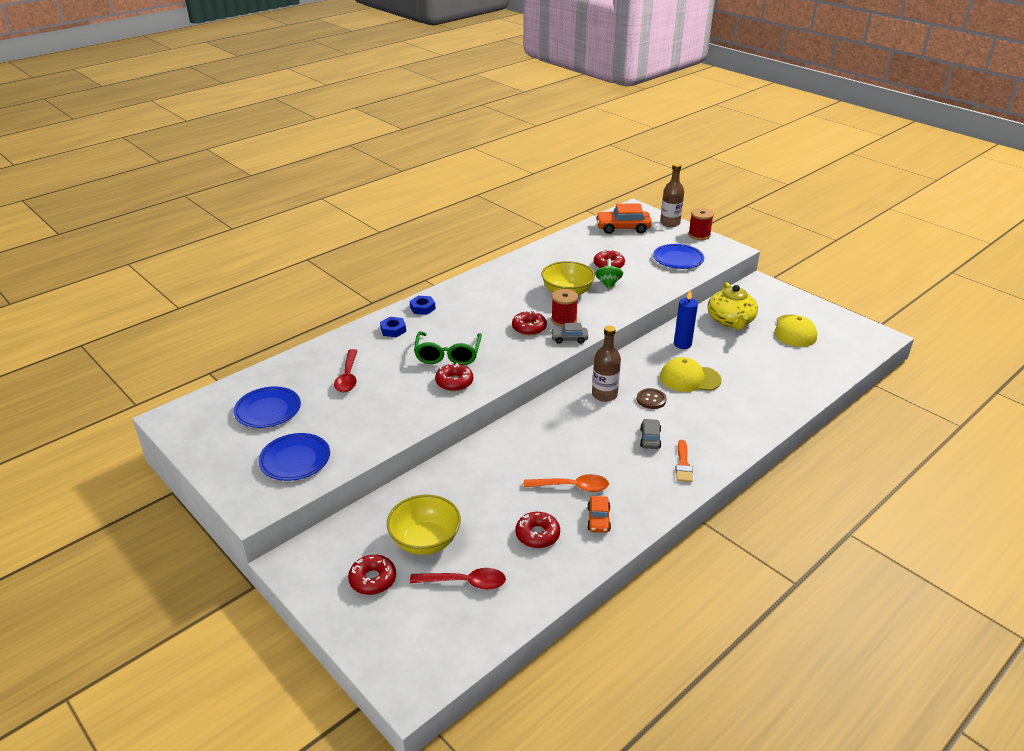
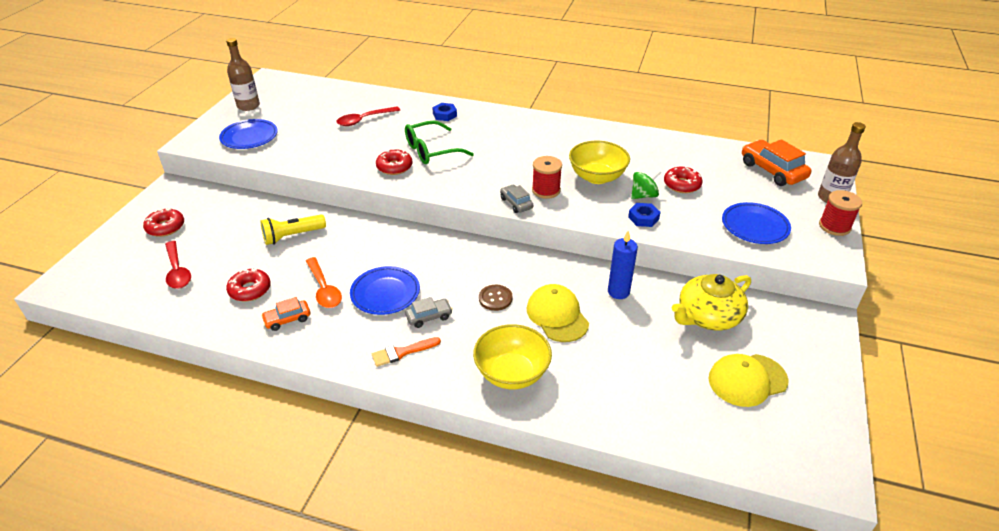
camera: 60 degrees right, 5 degrees up
(268, 410) = (300, 106): blue plate -> blue plate (385, 293)
(422, 308) = (490, 116): blue nut -> blue nut (643, 218)
(425, 541) = (217, 235): yellow bowl -> yellow bowl (512, 373)
(474, 488) = (292, 236): none -> yellow flashlight
(529, 328) = (512, 176): red donut -> none
(604, 395) = (478, 265): brown bottle -> brown bottle (248, 106)

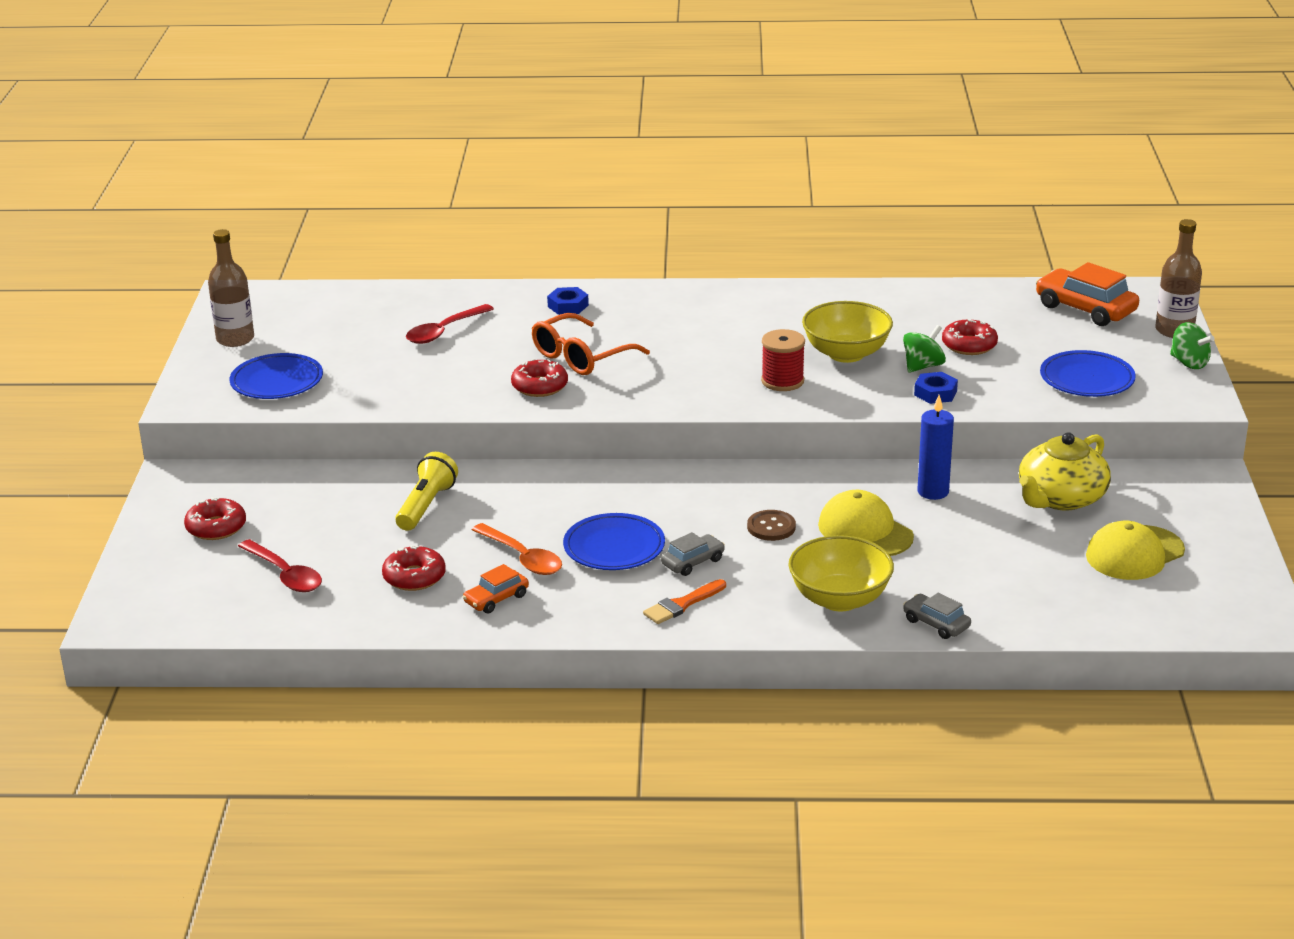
camera: 15 degrees left, 10 degrees down
(292, 236) = (426, 506): yellow flashlight -> yellow flashlight turned 150 degrees clockwise
(432, 150) = (582, 356): green glasses -> orange glasses
(516, 203) = (749, 403): grey car -> grey car (936, 624)
(834, 226) = (1189, 363): red spool -> green spinning top

